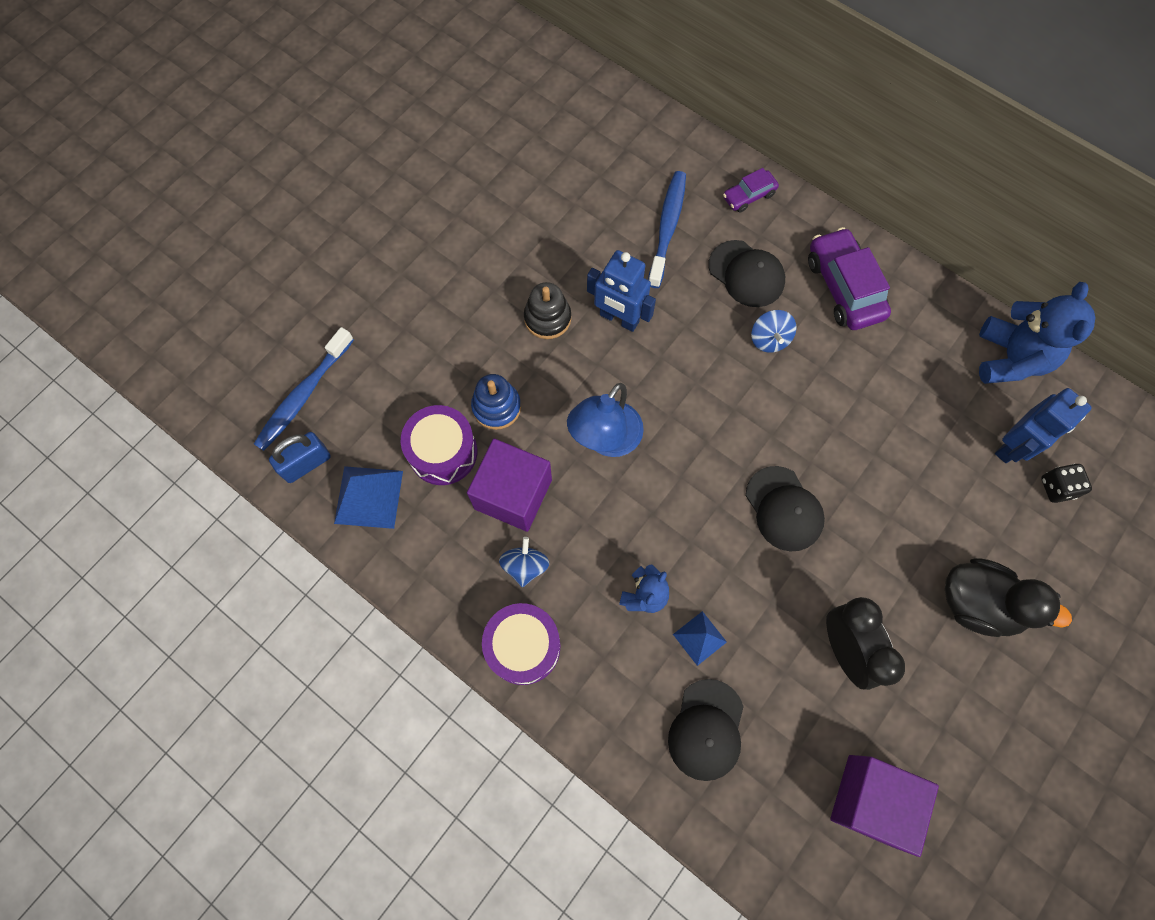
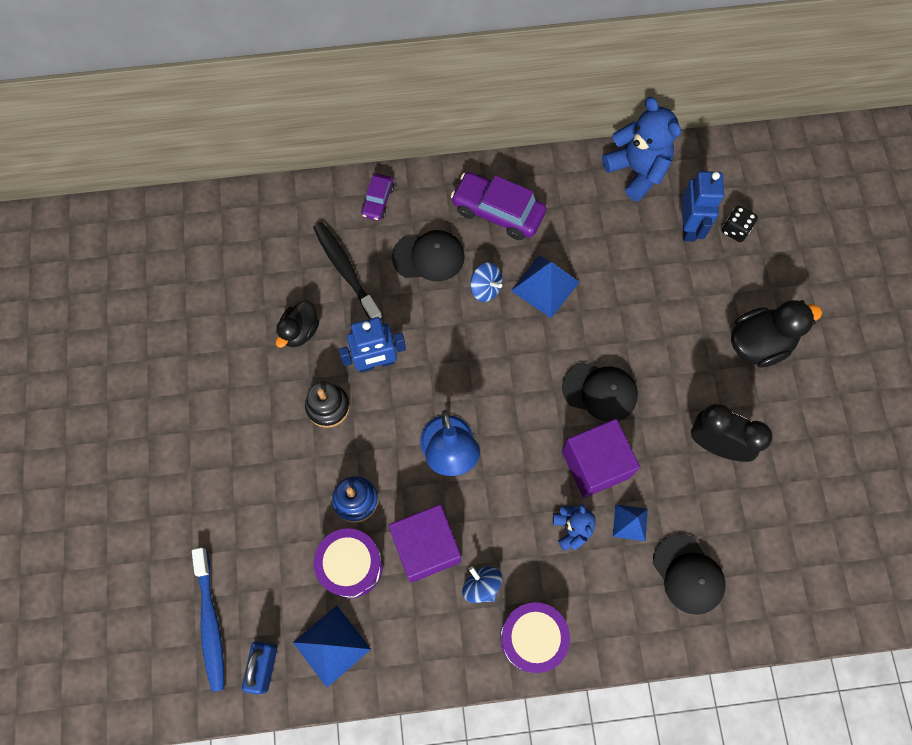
camera: 45 degrees left, 0 degrees up
(584, 243) = (300, 331): none -> black duck
(667, 227) = (346, 270): blue toothbrush -> black toothbrush
(824, 382) = (545, 286): none -> blue pyramid
(871, 800) = (812, 520): purple cube -> purple cube (595, 464)

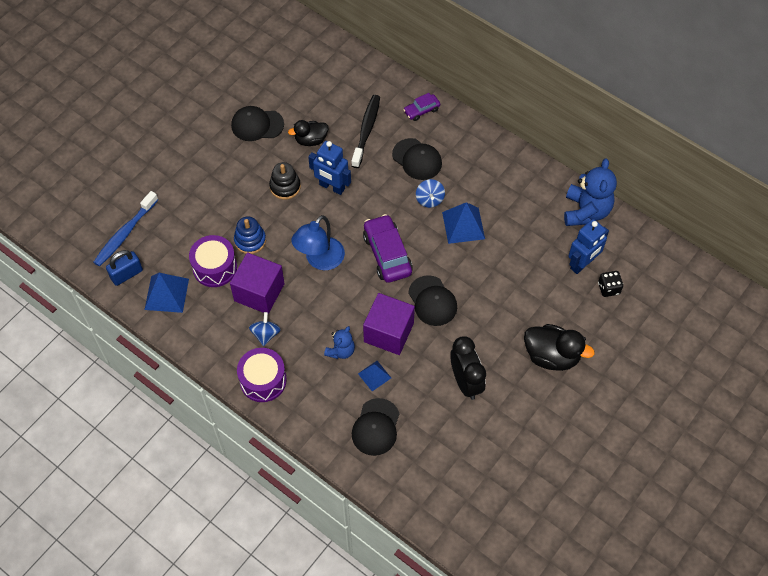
camera: 45 degrees right, 10 degrees down
(224, 365) = (257, 125): none -> black cap
(498, 212) = (480, 168): purple car -> purple car (387, 254)

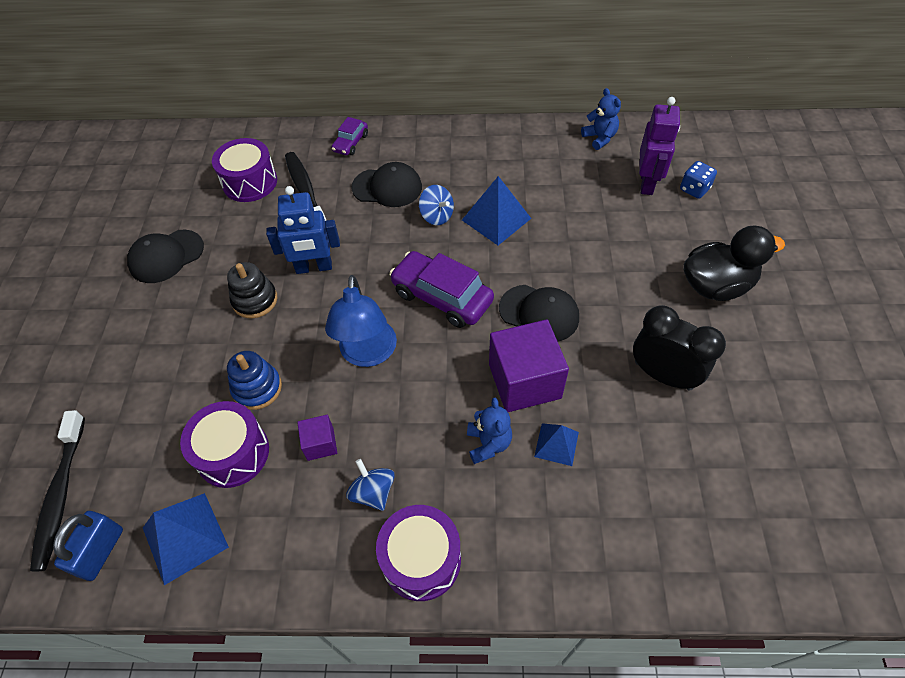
camera: 35 degrees left, 5 degrees down
(125, 233) = (60, 495): blue toothbrush -> black toothbrush
(259, 292) = (320, 444): purple cube -> purple cube, size x0.49
(311, 140) = (248, 235): black duck -> none
(338, 101) = (250, 182): none -> purple drum
(376, 427) = (620, 509): black cap -> none
(582, 264) = (647, 183): blue robot -> purple robot
(586, 211) = (599, 138): blue teddy bear -> blue teddy bear, size x0.56
(608, 288) = (694, 189): black dice -> blue dice

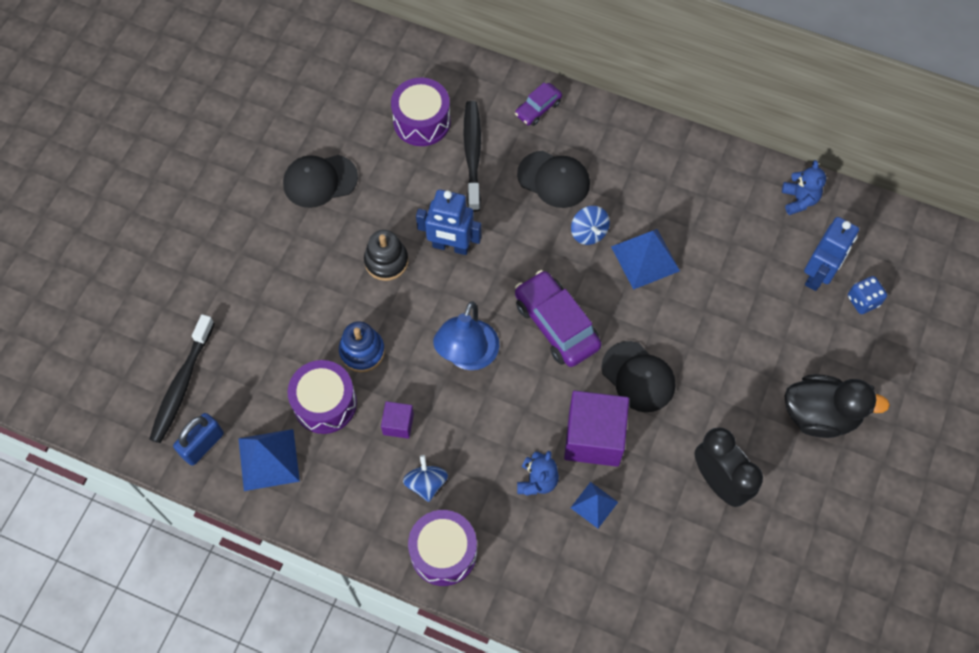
camera: 20 degrees right, 10 degrees up
(647, 183) = (818, 275): purple robot -> blue robot

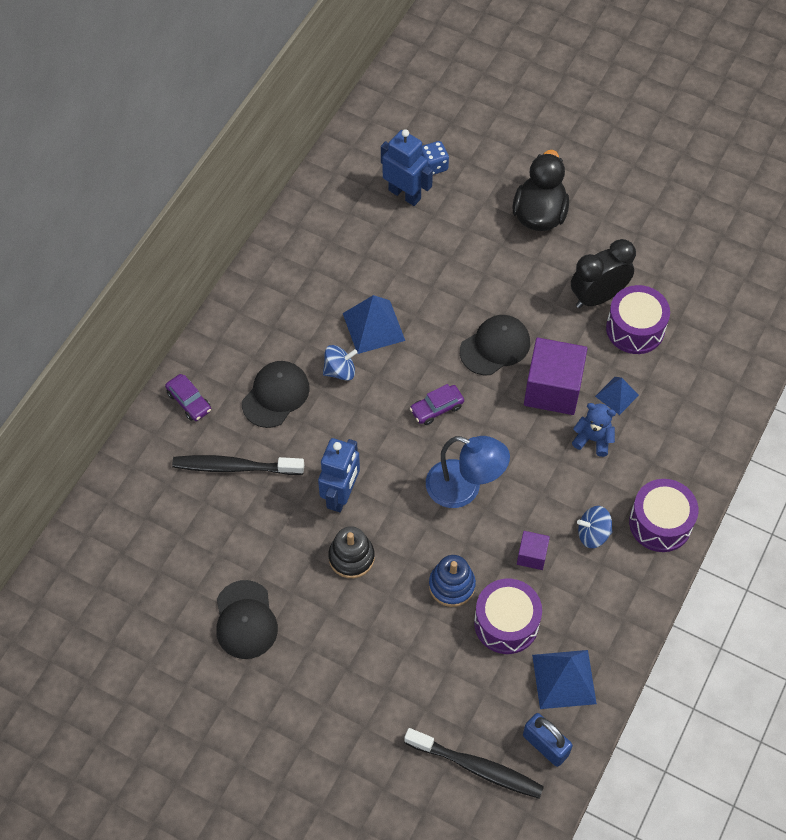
camera: 85 degrees left, 5 degrees down
(422, 121) = (186, 513): purple drum -> purple drum (635, 329)
(556, 325) = (436, 408): purple car -> purple car, size x0.54
(799, 200) = (326, 196): blue teddy bear -> none

